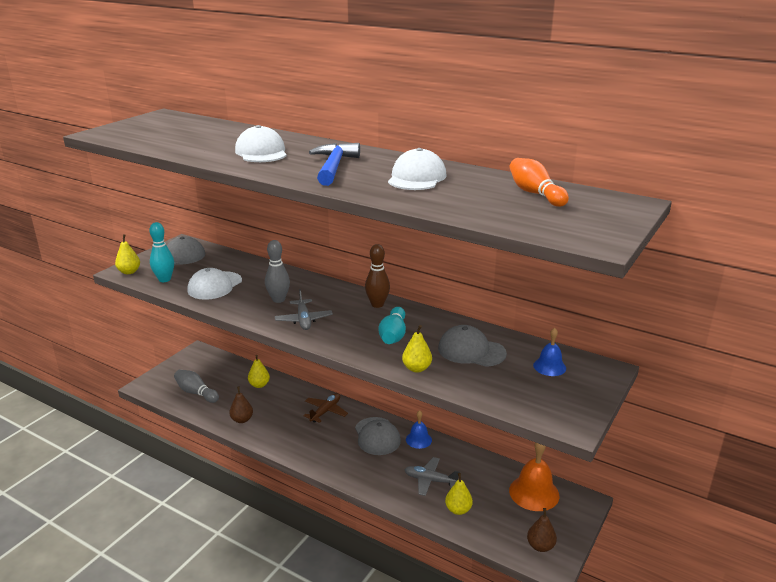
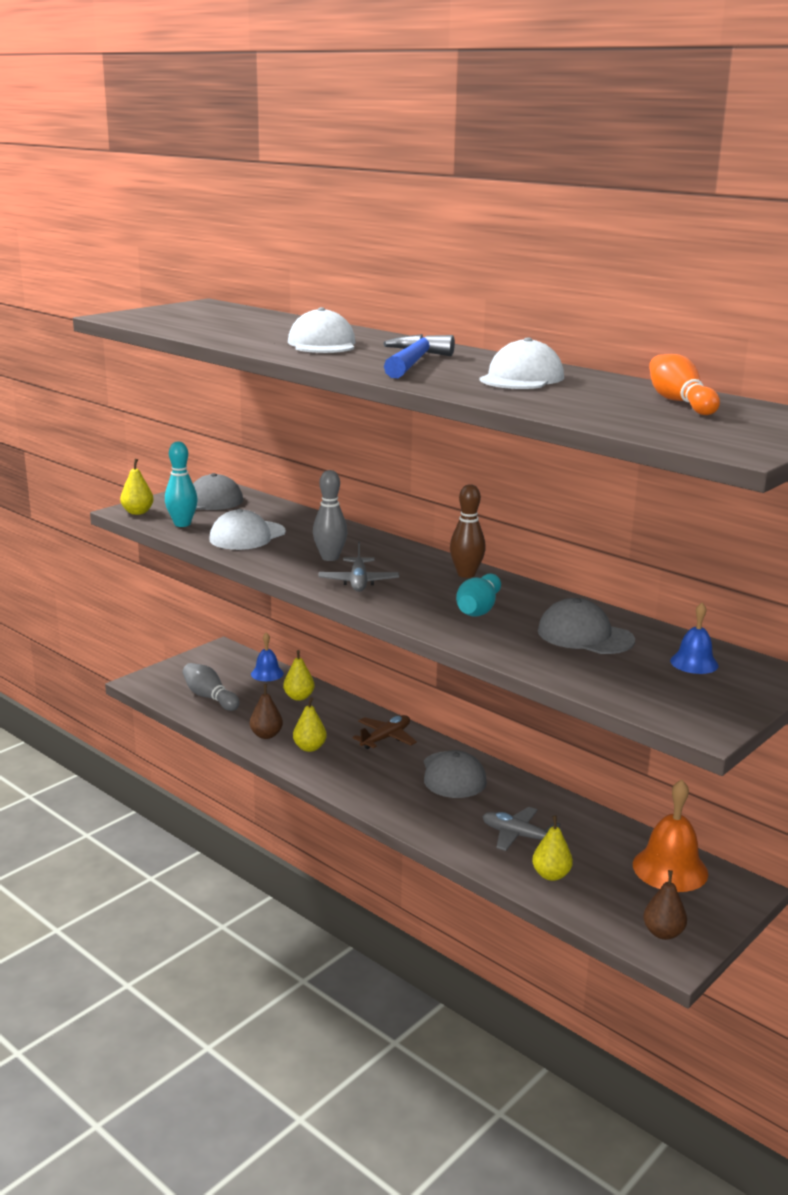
camera: 10 degrees right, 5 degrees down
(416, 368) = (500, 647): yellow pear -> yellow pear (309, 748)
(418, 439) = (513, 786): blue bell -> blue bell (267, 673)

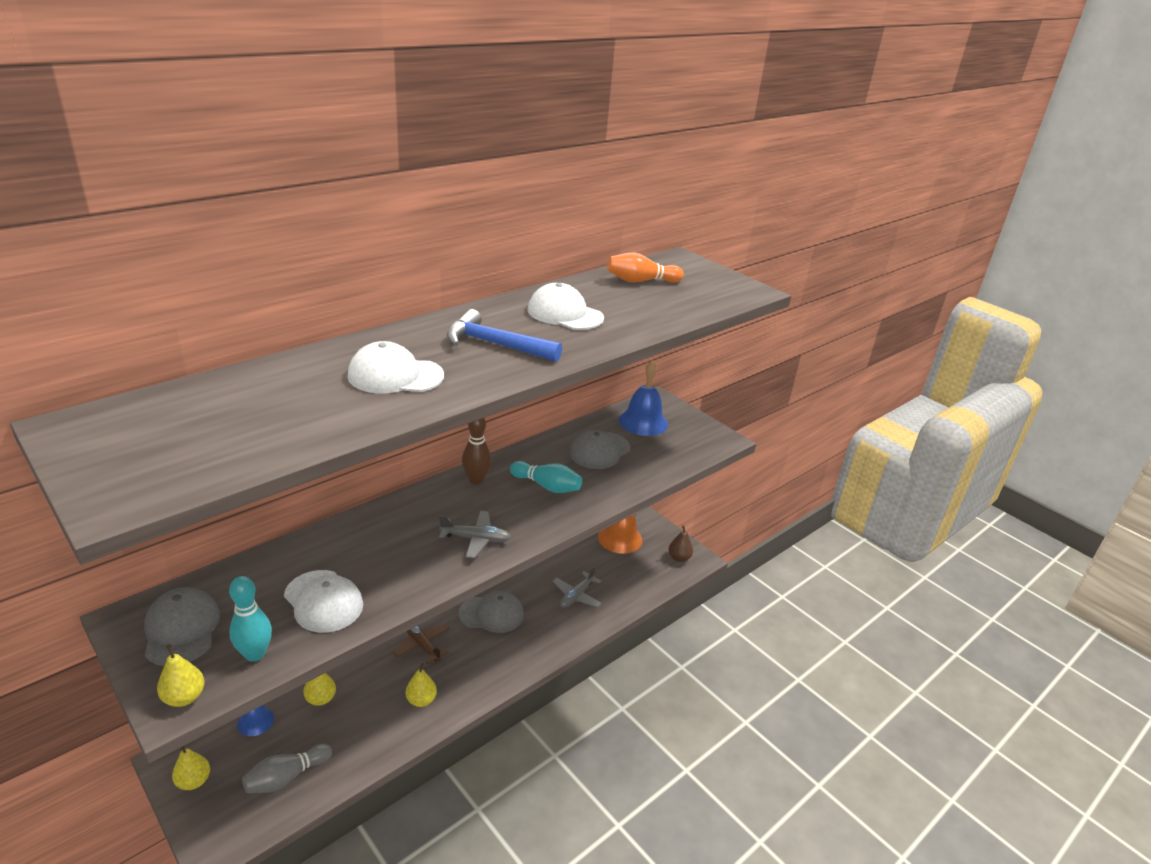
camera: 85 degrees left, 10 degrees up
(266, 735) = (387, 731): brown pear -> none
(330, 558) = (410, 549): grey bowling pin -> none
(551, 875) = (621, 590): yellow pear -> yellow pear (193, 781)
(694, 663) = (643, 422): blue bell -> blue bell, size x1.72

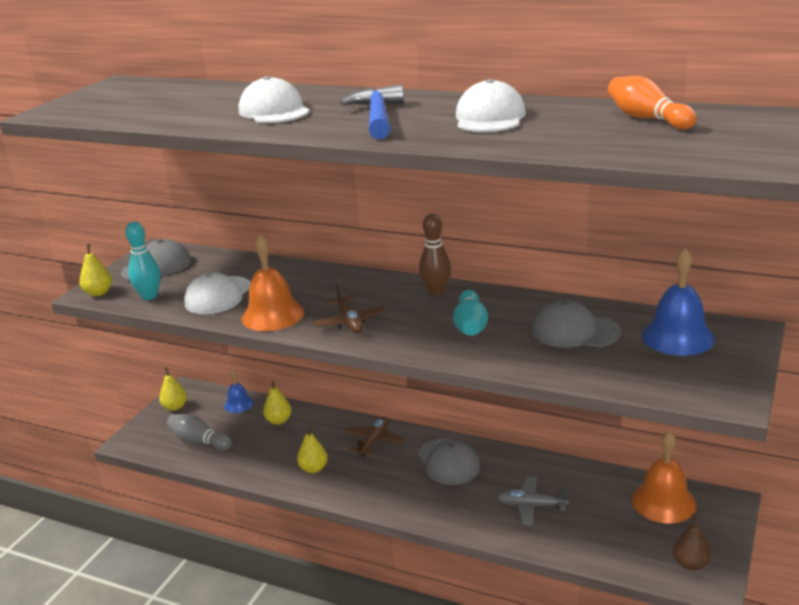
camera: 70 degrees right, 5 degrees down
(411, 578) = (272, 315): none -> orange bell
(476, 539) = (349, 322): grey plane -> brown plane

